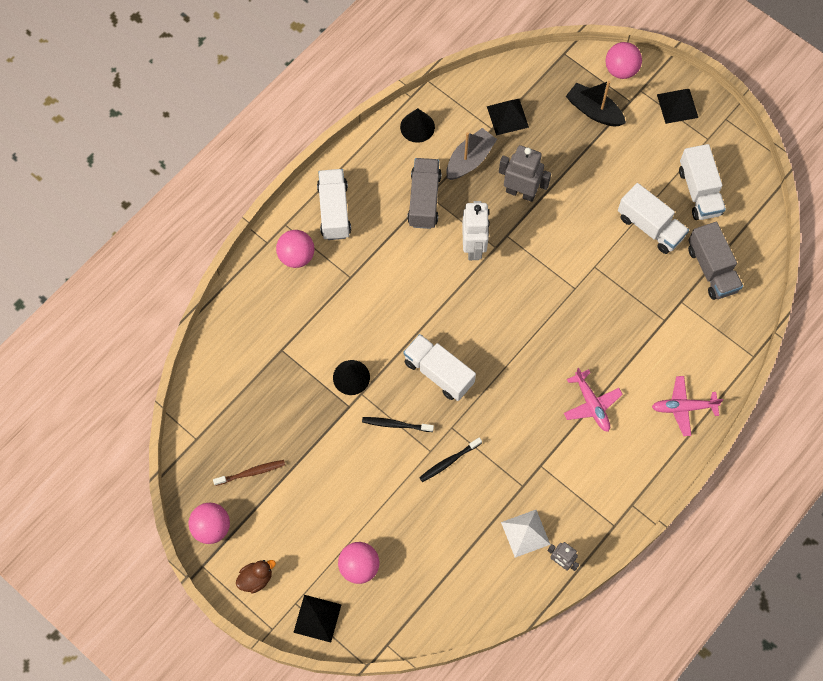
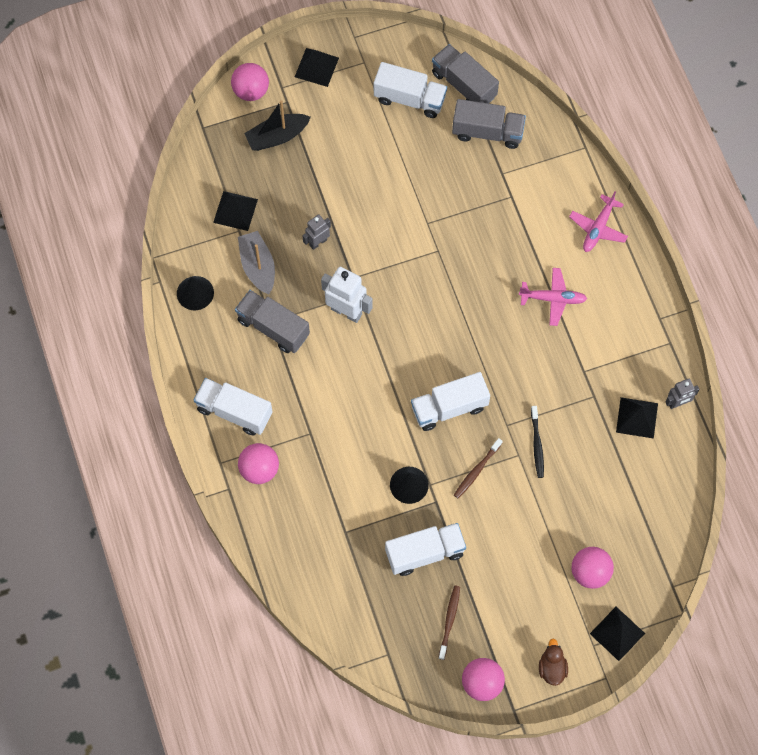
camera: 60 degrees left, 0 degrees up
(396, 424) = (477, 470): black toothbrush -> brown toothbrush
(521, 192) = (318, 242): grey robot -> grey robot, size x0.60
(525, 533) = (637, 417): white pyramid -> black pyramid
(650, 227) = (418, 157): white truck -> white truck (425, 553)
(743, 227) = (464, 85): none -> grey truck

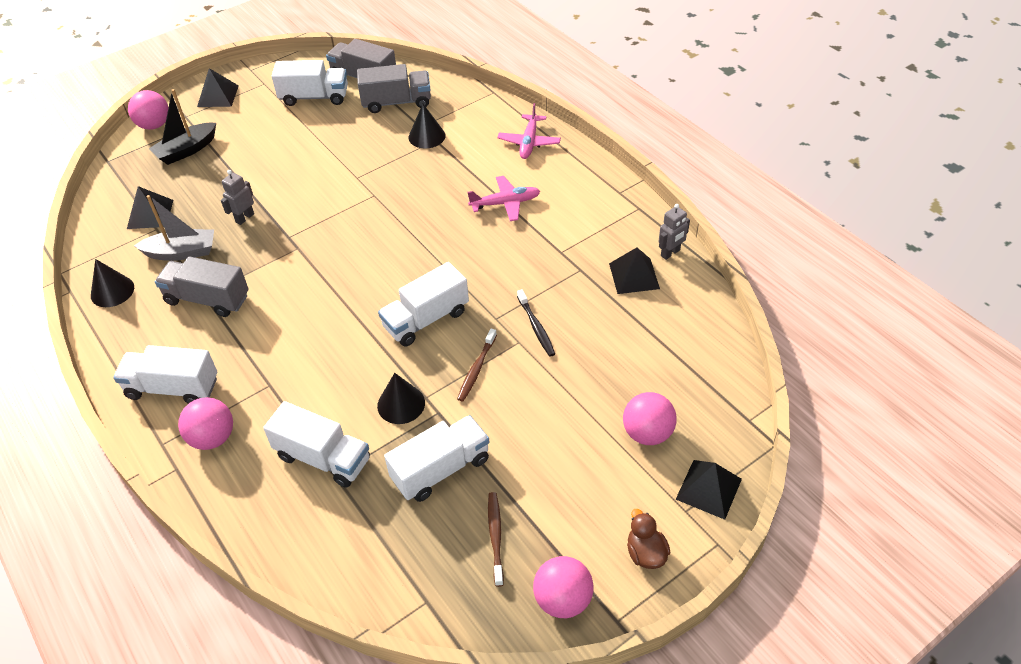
camera: 15 degrees left, 20 degrees down
(258, 266) = (182, 252): grey boat -> grey boat turned 120 degrees clockwise
(339, 515) = (323, 458): none -> white truck
(346, 311) = (288, 265): white robot -> none
(504, 189) = (427, 136): none -> black cone

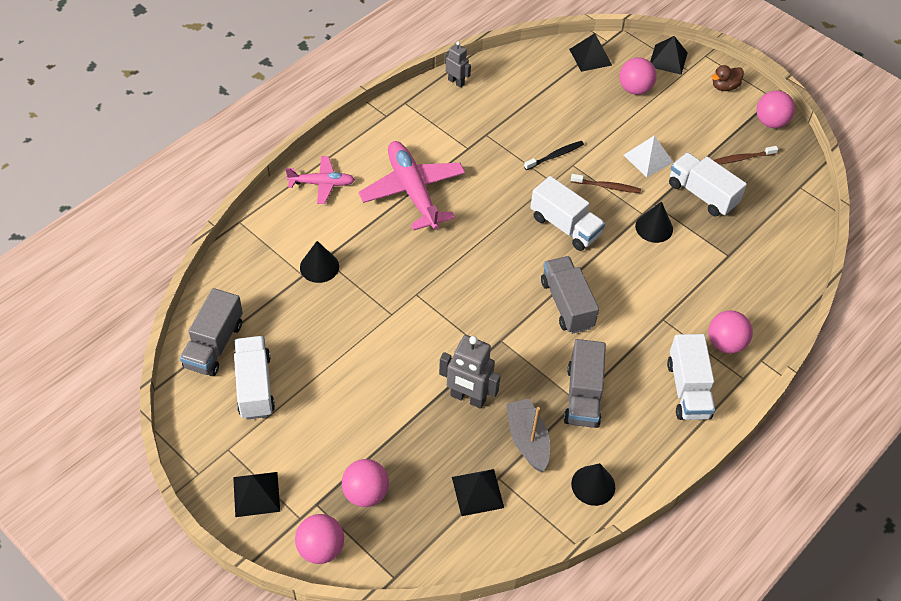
camera: 105 degrees left, 5 degrees up
(186, 150) = (366, 493): black boat -> pink ball
(244, 218) = (468, 398): grey robot -> grey robot, size x1.67
(323, 458) = (717, 265): white truck -> none
(397, 102) = (261, 304): grey truck -> grey truck (567, 304)
(505, 203) = (413, 191): pink plane -> pink plane, size x1.75
(515, 422) = (648, 158): none -> white pyramid
(634, 276) = (486, 102): black pyramid -> black pyramid (590, 57)

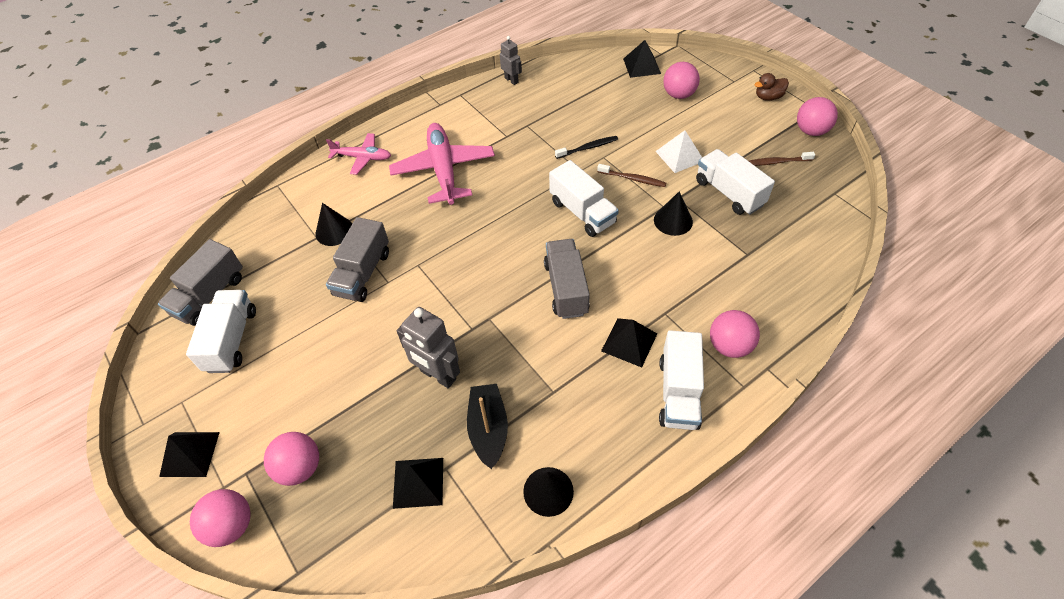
camera: 15 degrees right, 0 degrees up
(527, 440) = (488, 429): grey boat -> black boat
(583, 396) = (560, 387): grey truck -> grey truck (363, 273)
(668, 59) = (716, 71): black pyramid -> black pyramid (629, 342)

